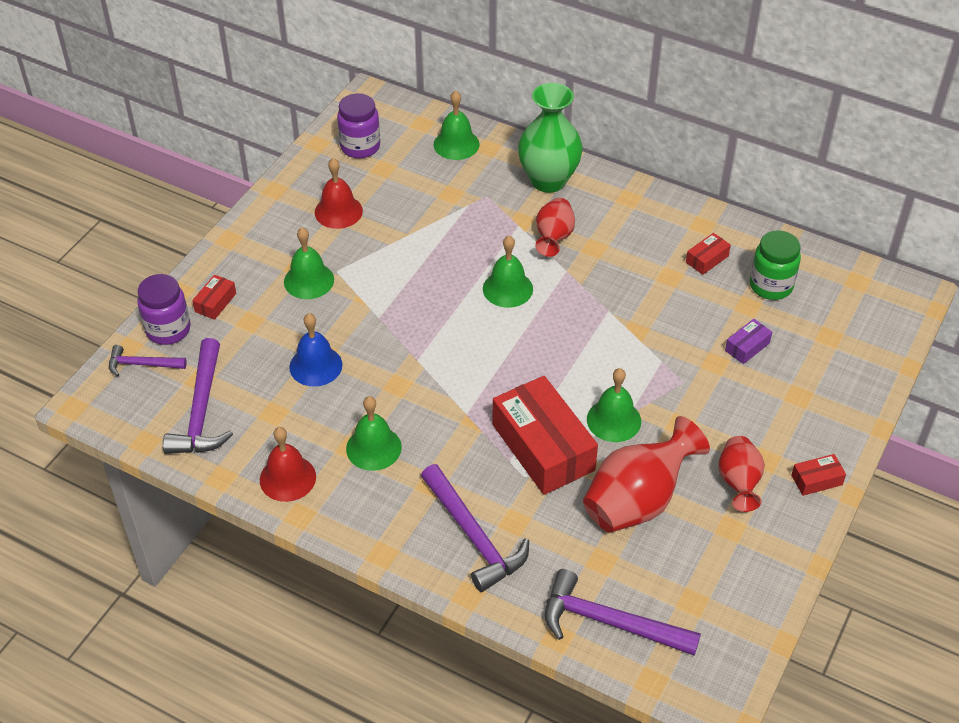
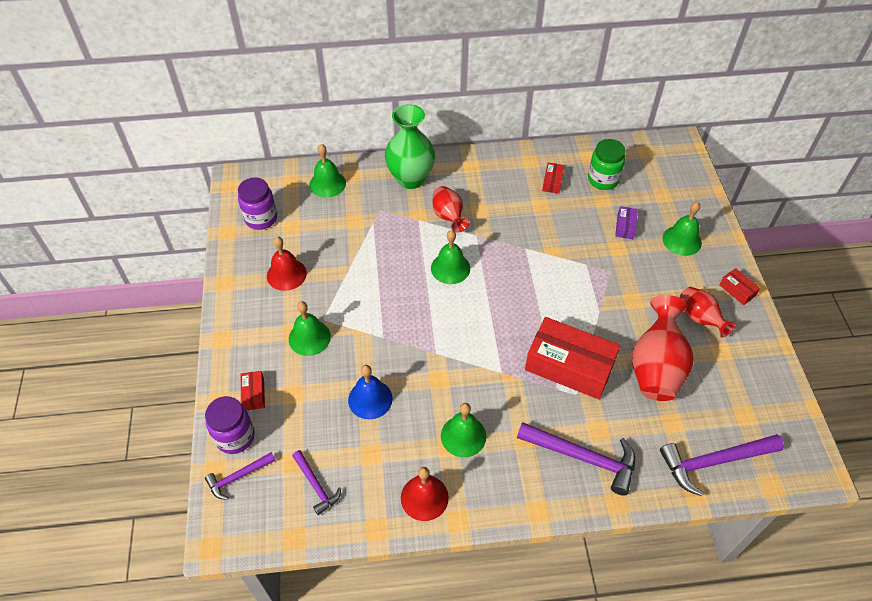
camera: 35 degrees left, 5 degrees up
(201, 410) = (316, 485): purple hammer -> purple hammer, size x0.57
(614, 420) = (594, 321): green bell -> green bell (682, 240)
(816, 480) = (737, 290): red box -> red box turned 75 degrees counterclockwise

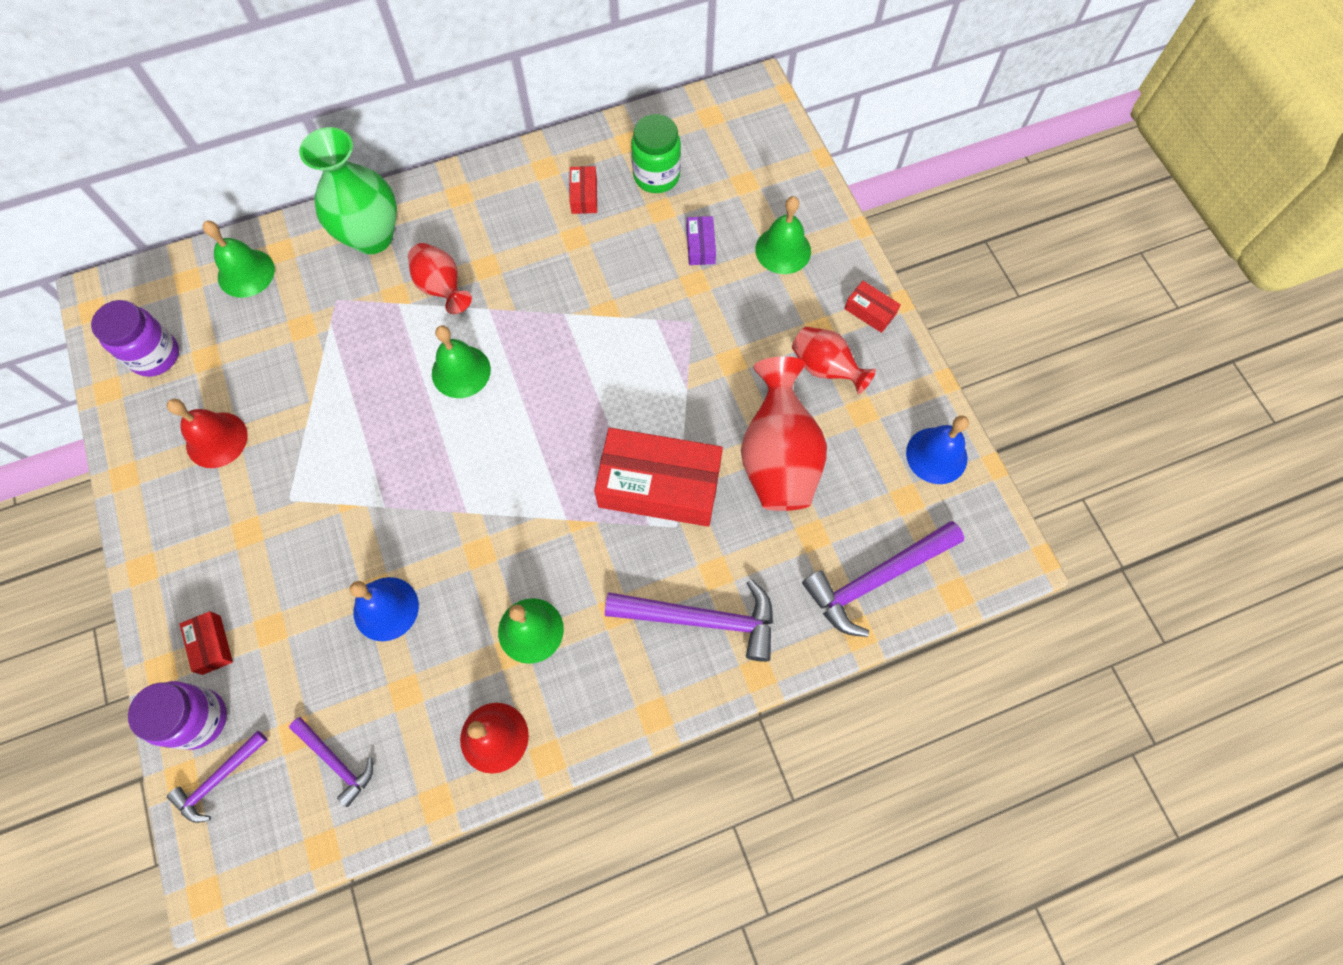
camera: 15 degrees left, 15 degrees up
(309, 337) = (275, 534): green bell -> none
(771, 391) = (936, 455): none -> blue bell

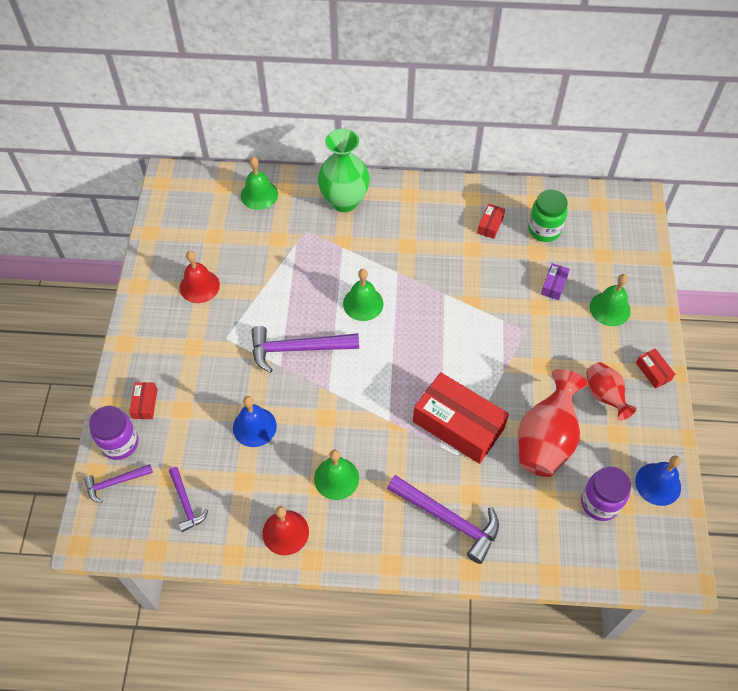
camera: 25 degrees right, 10 degrees down
(155, 355) = (186, 223): purple jar -> purple jar (600, 503)
(442, 288) = (374, 248): red vase -> none
(876, 579) = (578, 545): purple hammer -> purple hammer (297, 349)

